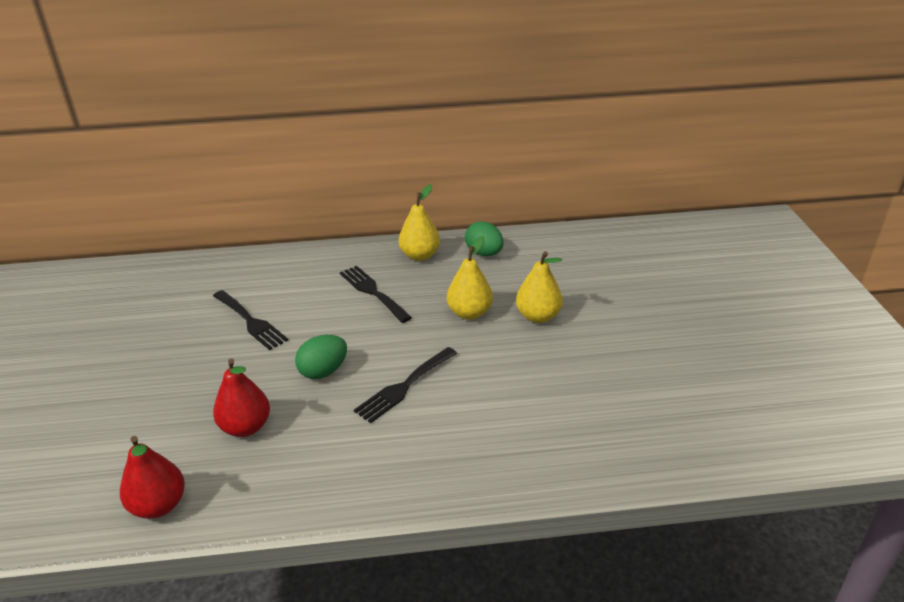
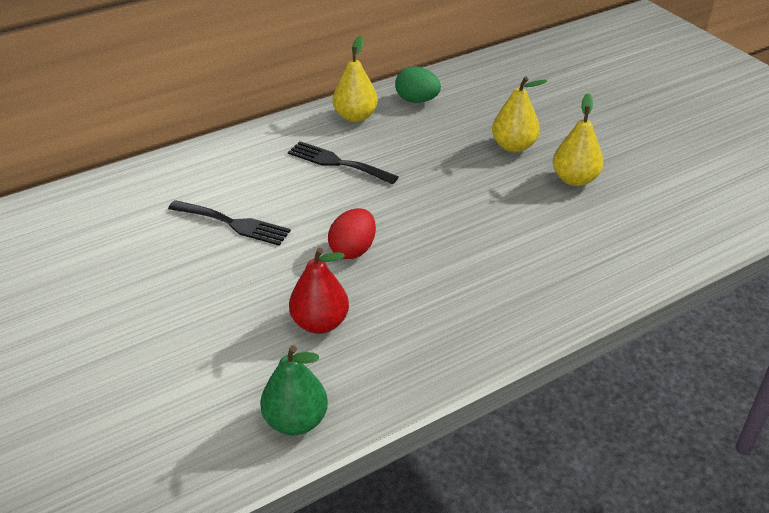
camera: 25 degrees left, 5 degrees up
(159, 505) = (296, 421): red pear -> green pear
(323, 371) = (353, 250): green egg -> red egg
(404, 387) = (443, 241): black fork -> none
(469, 313) = (449, 159): yellow pear -> yellow pear (574, 179)

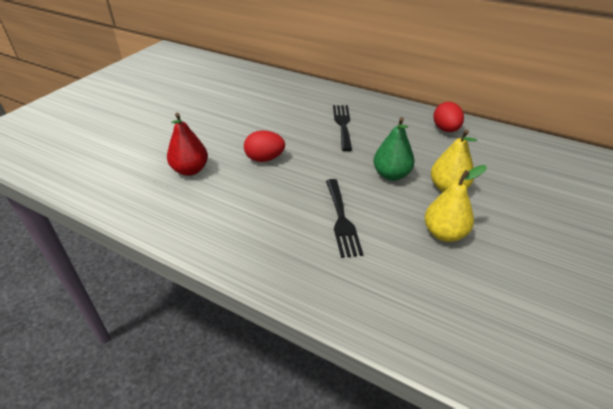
camera: 60 degrees right, 0 degrees up
(234, 224) = (254, 113): black fork -> black fork (341, 220)
(296, 421) = (105, 190): green pear -> green pear (391, 175)
(355, 116) = (396, 114): yellow pear -> none
(417, 100) = (445, 129): green egg -> red egg

